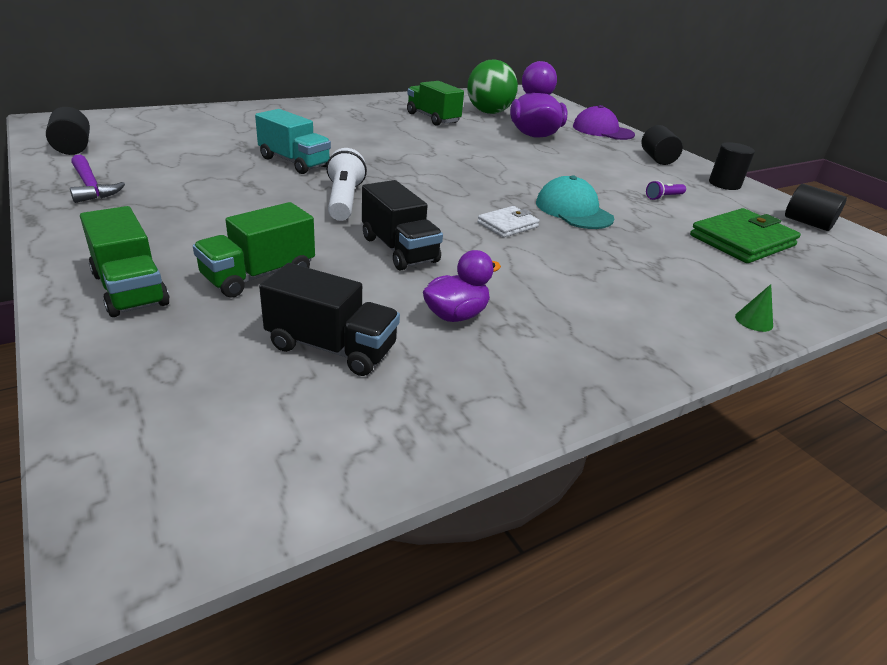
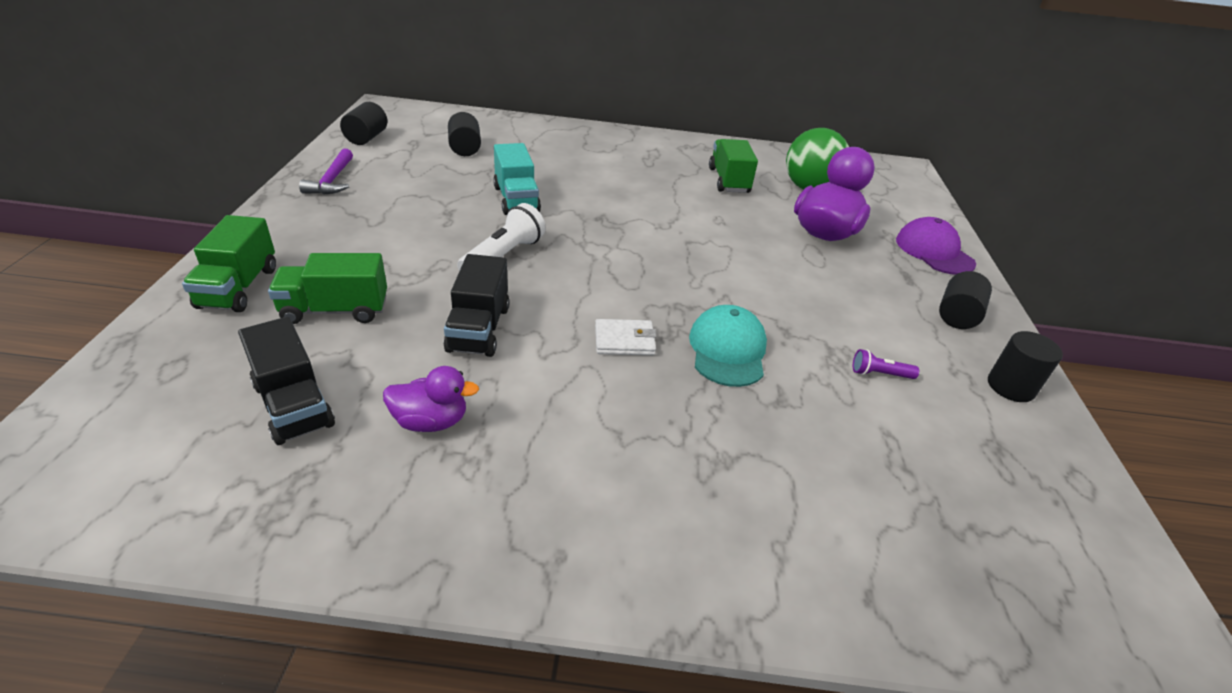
camera: 35 degrees right, 5 degrees up
(742, 241) = (904, 479): green wallet -> none
(754, 321) = (742, 591): green cone -> none
(807, 223) = (1064, 496): black cylinder -> black cylinder (465, 148)

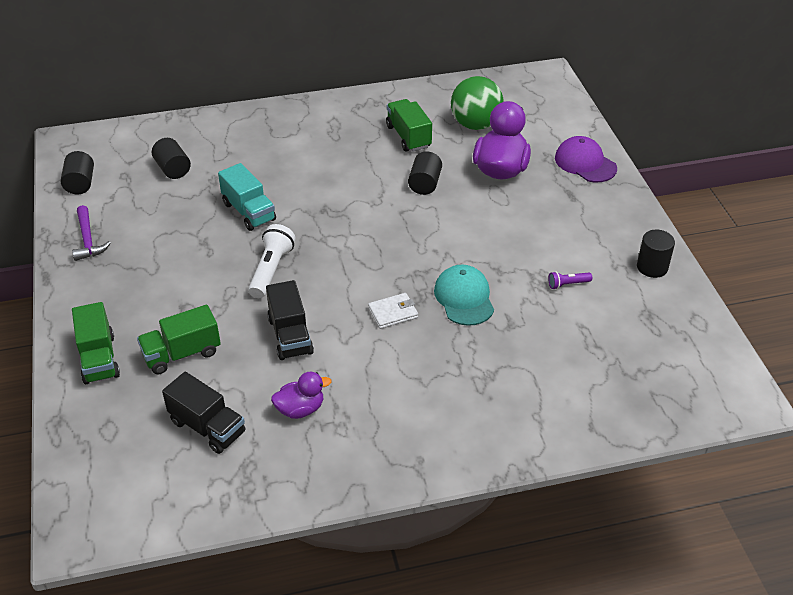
camera: 15 degrees left, 5 degrees up
(957, 315) = (610, 219): black cylinder -> black cylinder (424, 184)

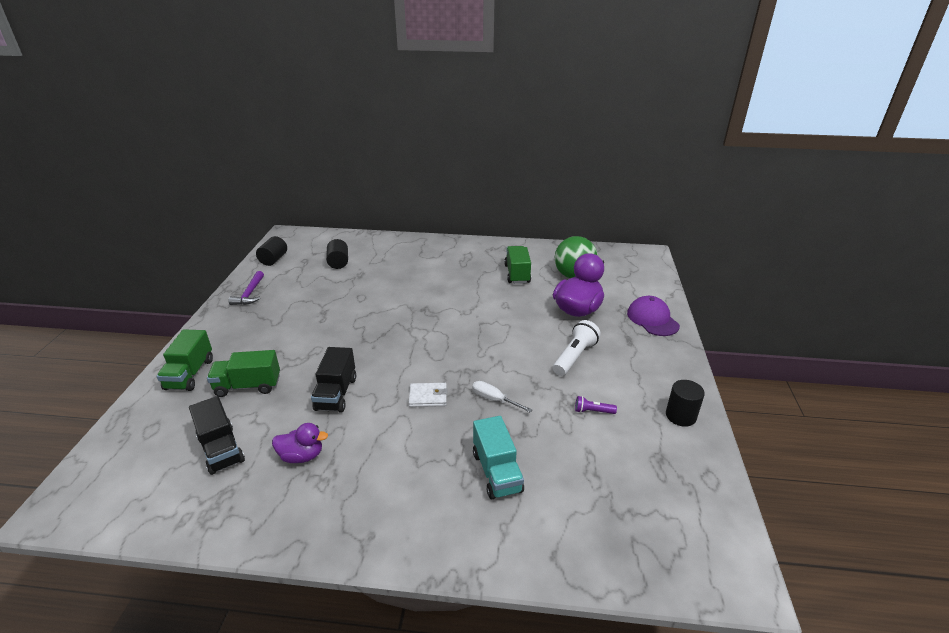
camera: 20 degrees right, 10 degrees down
(249, 212) = (369, 299): turquoise truck -> turquoise truck (497, 472)
(271, 270) = (356, 341): white flashlight -> white flashlight (574, 356)
(424, 184) = (511, 307): black cylinder -> none
(464, 298) = (494, 399): turquoise cap -> white screwdriver

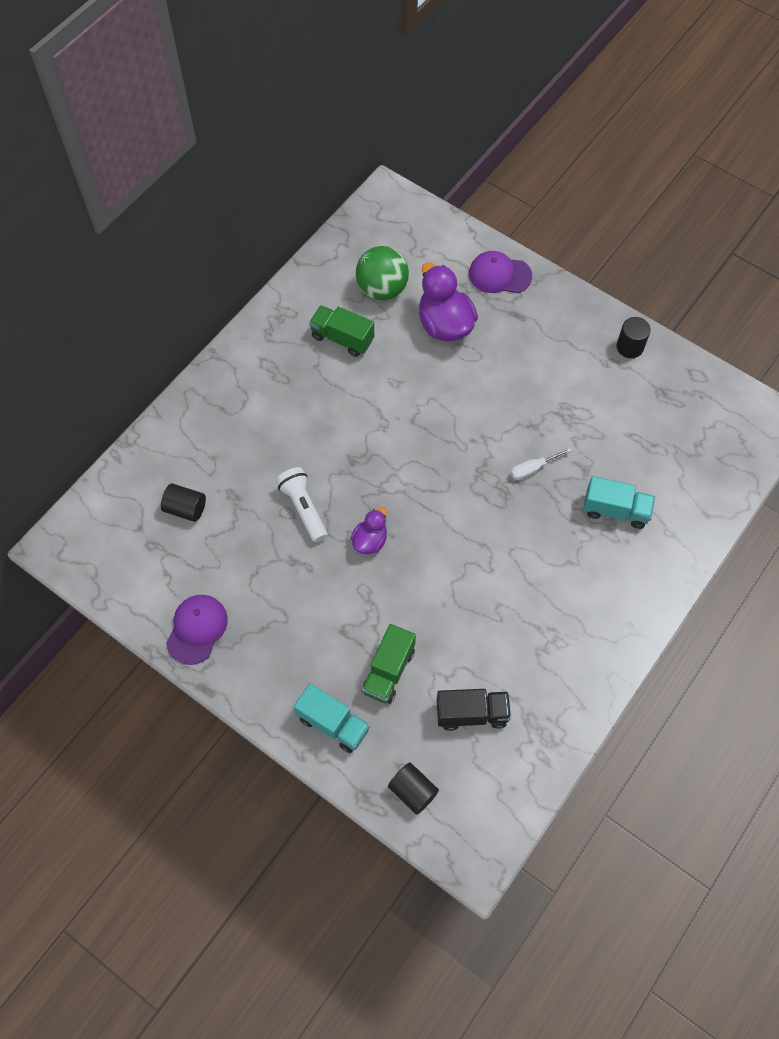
camera: 60 degrees left, 30 degrees up
(190, 374) = (333, 724): green truck -> turquoise truck
(250, 294) = (197, 629): purple hammer -> purple cap
(274, 259) = (123, 581): black cylinder -> black cylinder (413, 791)
(302, 456) = (518, 649): purple duck -> purple duck (370, 540)
(336, 394) = (448, 595): black truck -> none
(428, 397) = (498, 519): white wallet -> none
(574, 356) = (513, 373): white flashlight -> white flashlight (303, 508)
(593, 411) = (589, 404): purple flashlight -> none

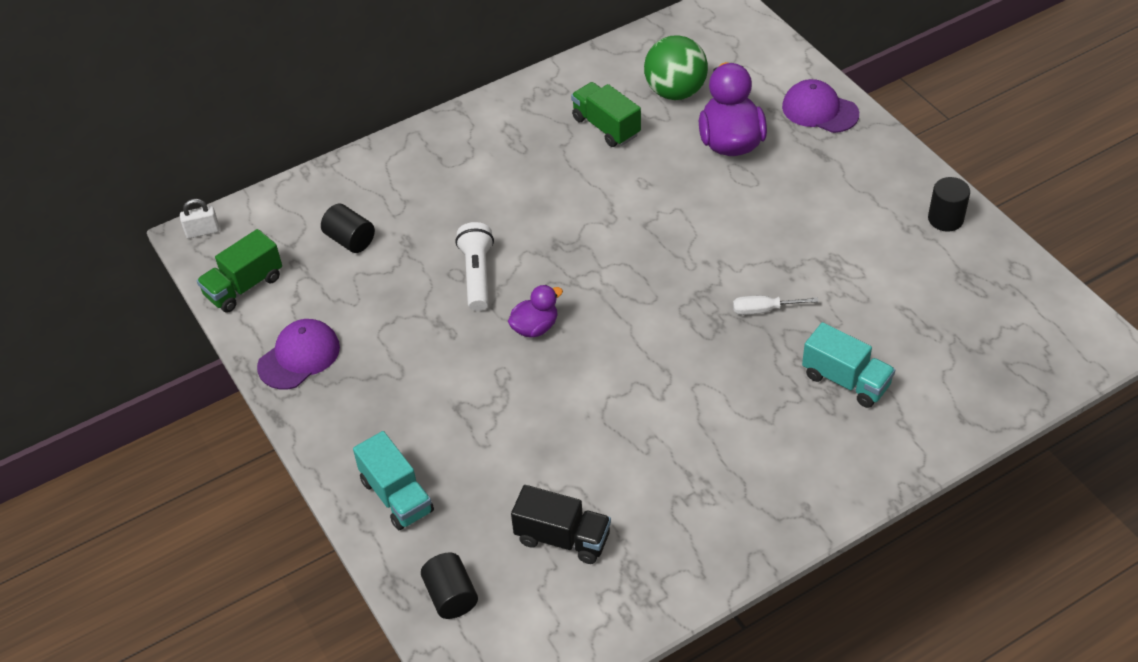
camera: 25 degrees right, 15 degrees down
(57, 540) = (202, 231): none -> white padlock
(388, 671) = (488, 463): green truck -> green truck (244, 286)

